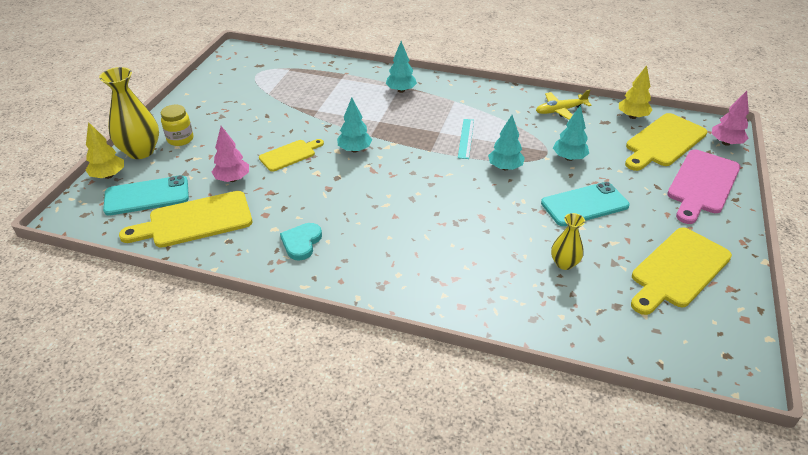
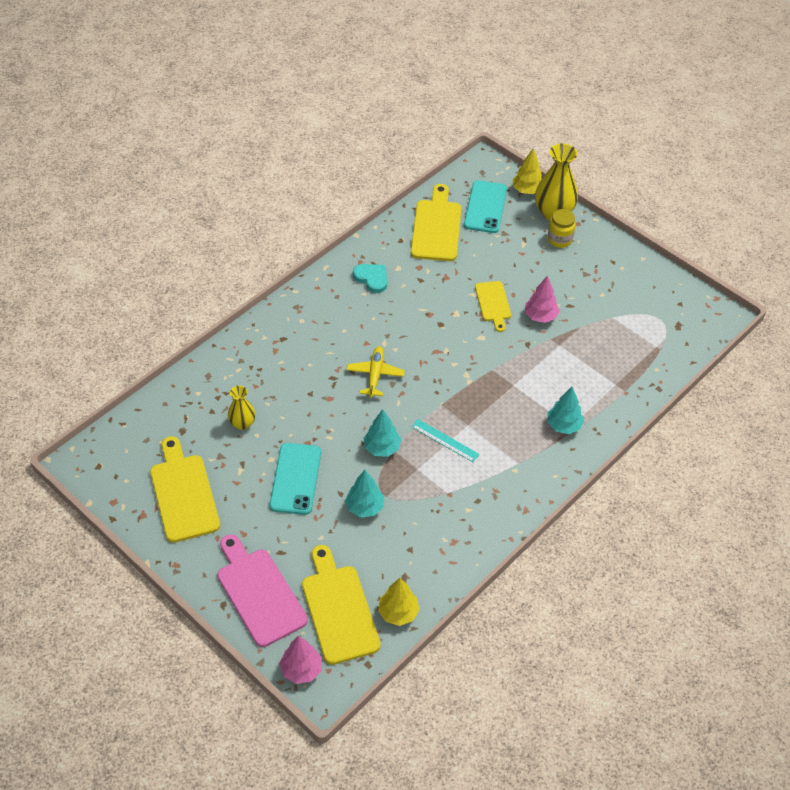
camera: 115 degrees right, 10 degrees up
(232, 179) = (478, 259): pink tree -> pink tree (540, 316)
(355, 150) = (475, 350): turquoise tree -> none
(560, 110) = (447, 550): yellow plane -> yellow plane (375, 375)

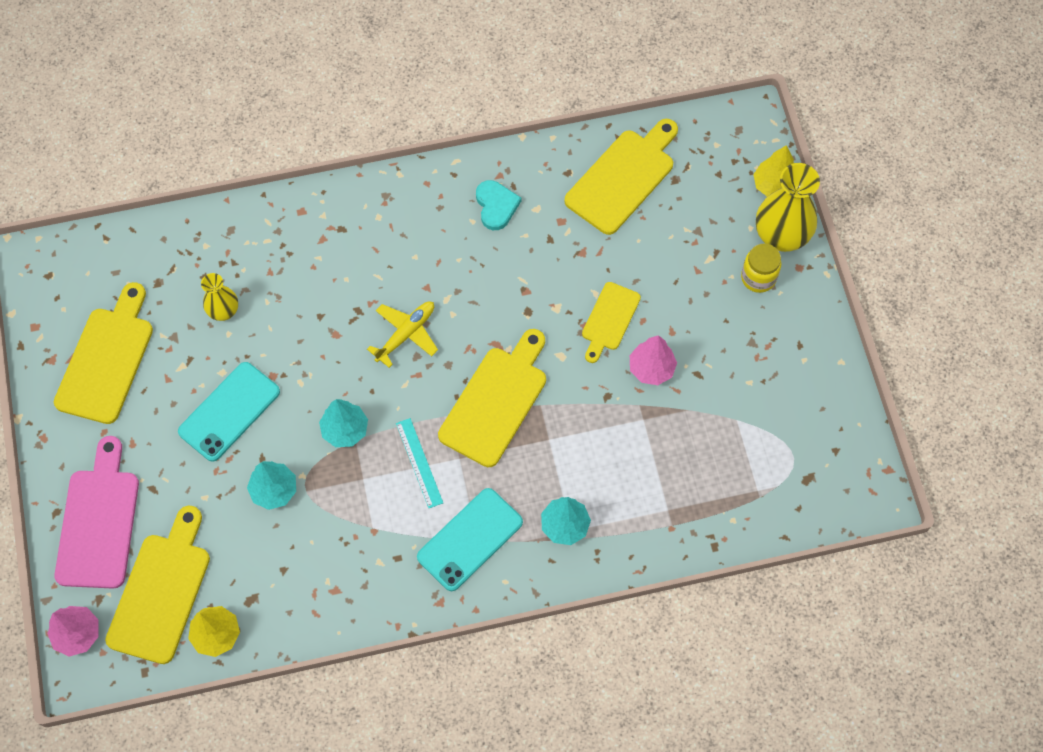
camera: 35 degrees right, 15 degrees up
(463, 382) = (496, 401): none -> yellow cutting board
(485, 207) = (704, 182): turquoise phone -> turquoise phone (470, 539)

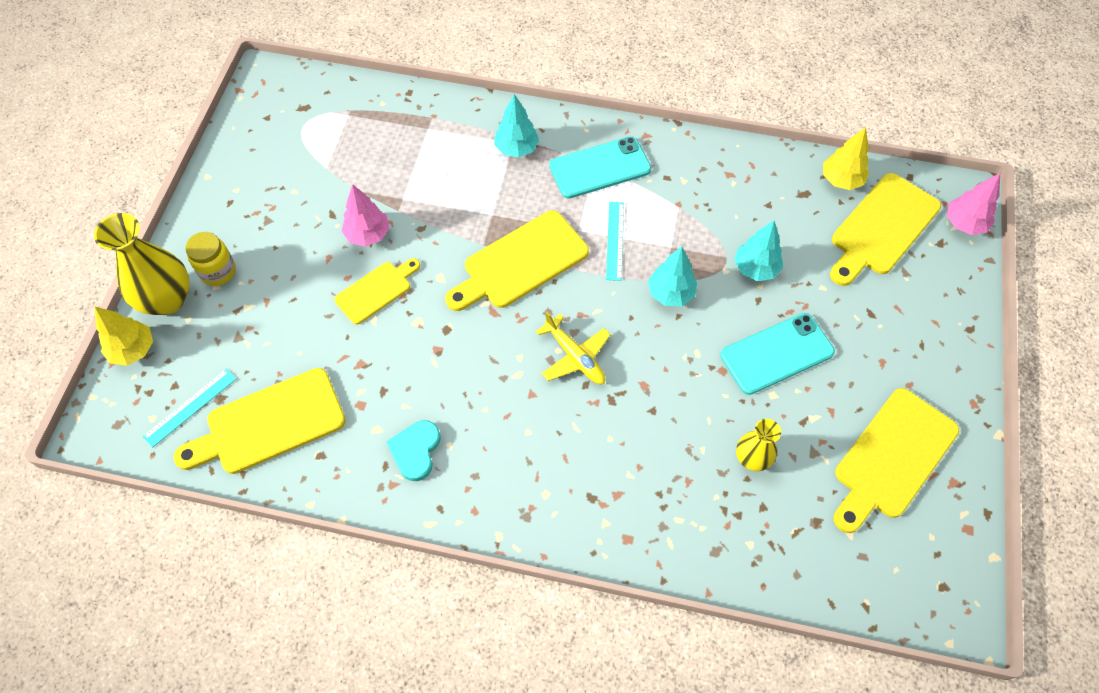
camera: 155 degrees left, 5 degrees down
(98, 521) = (929, 305): pink cutting board -> none
(406, 334) = (574, 356): yellow plane -> yellow plane turned 105 degrees counterclockwise
(693, 164) = (190, 407): none -> turquoise ruler

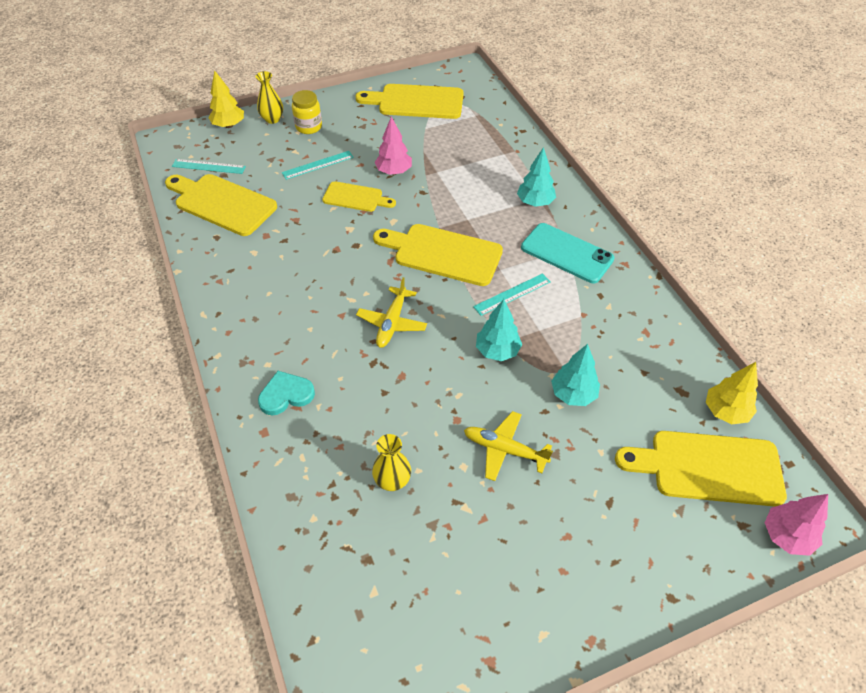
camera: 55 degrees right, 10 degrees down
(167, 299) = (272, 119): yellow vase -> yellow vase, size x0.56
(291, 297) = (318, 165): none -> turquoise ruler
(415, 451) = (252, 279): turquoise heart -> turquoise heart (286, 395)
(776, 353) = (505, 450): turquoise phone -> yellow plane
(892, 458) = (475, 592): yellow cutting board -> yellow cutting board (416, 102)

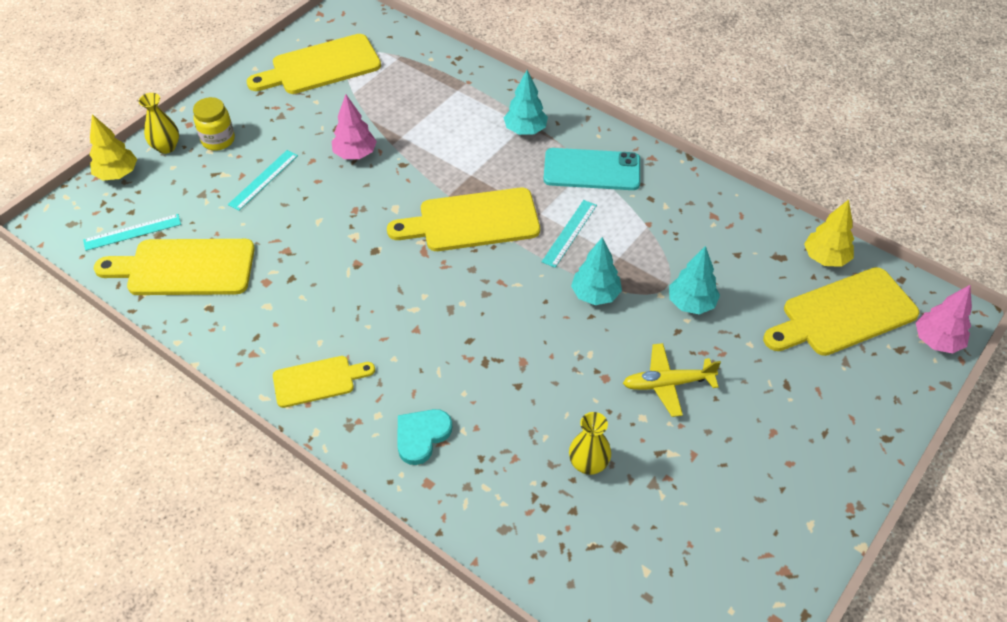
camera: 30 degrees left, 0 degrees up
(356, 197) = (335, 199): yellow cutting board -> yellow cutting board (318, 381)
(392, 322) = (474, 313): yellow plane -> none

